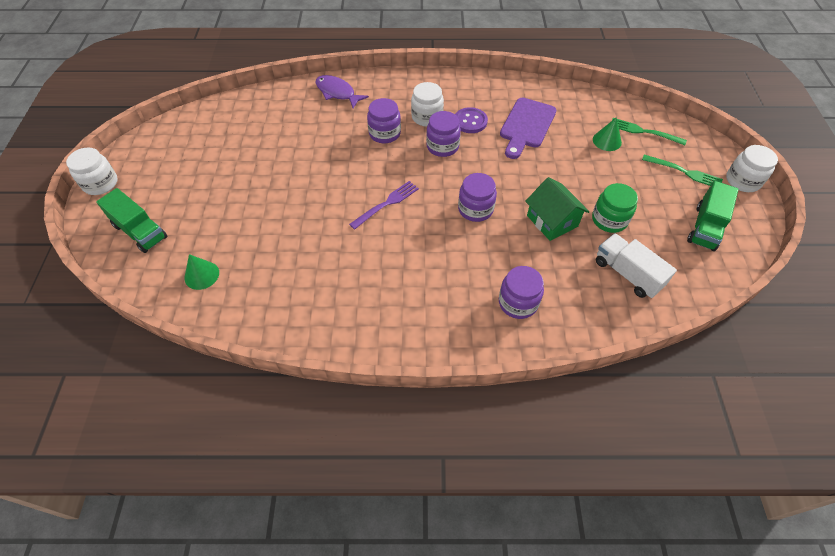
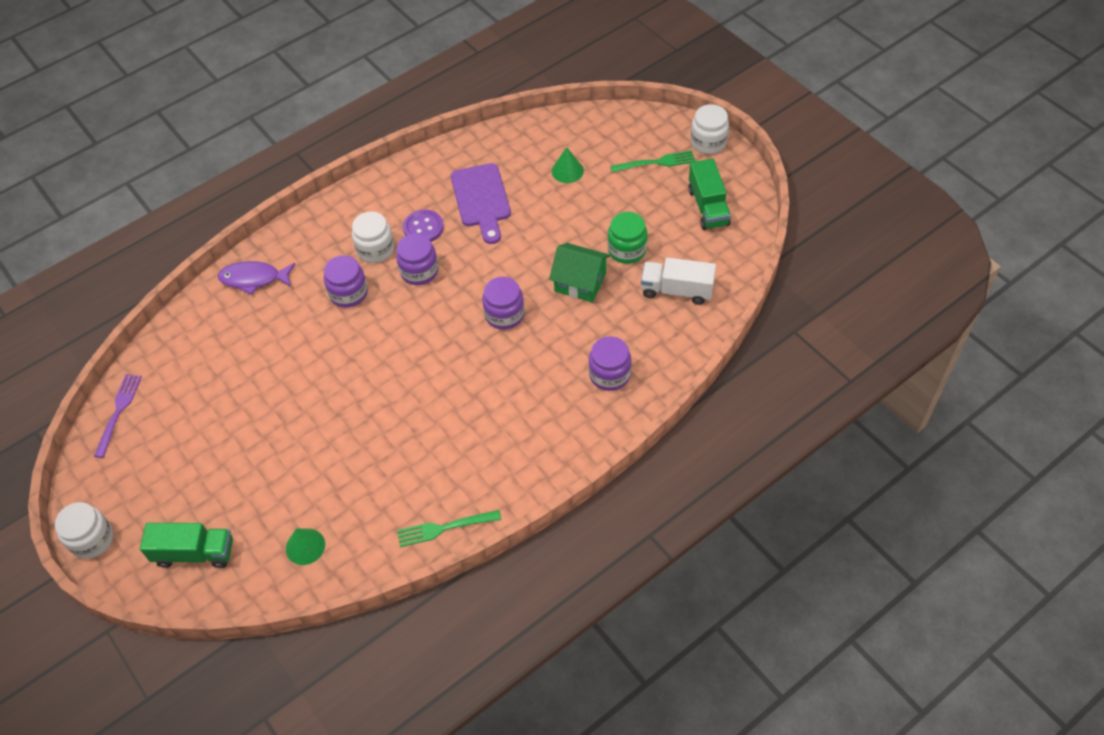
camera: 35 degrees left, 0 degrees up
(387, 203) = (417, 362): purple fork -> purple fork (118, 411)
(643, 131) = (592, 141): green fork -> green fork (444, 528)

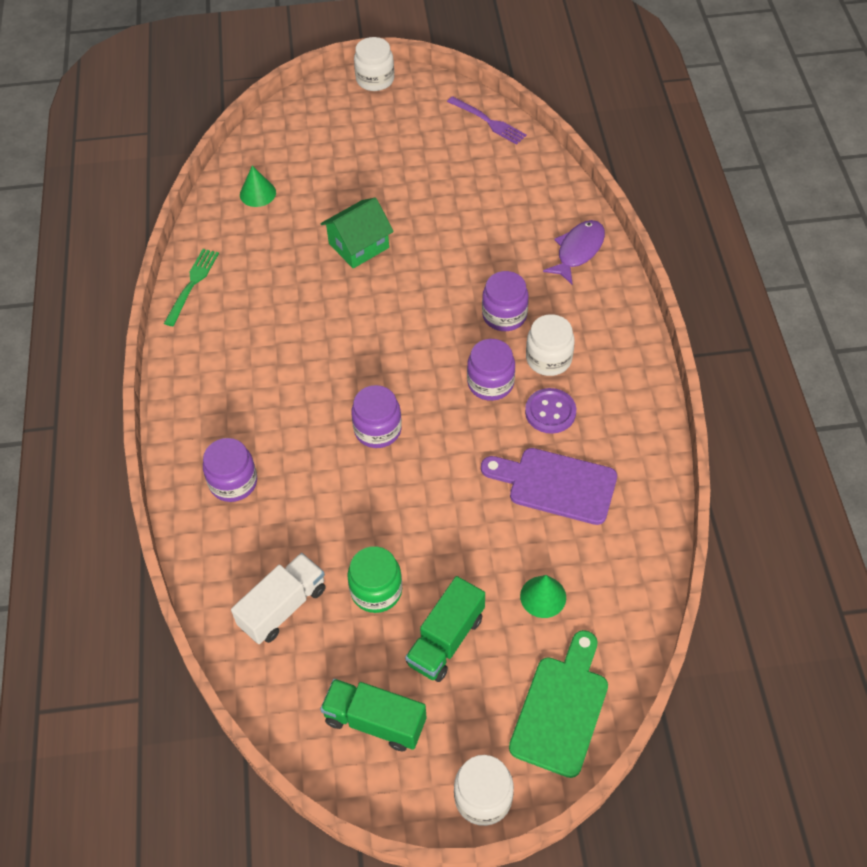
camera: 120 degrees right, 0 degrees up
(194, 553) = (311, 130): green truck -> green truck (446, 640)
(580, 282) = (367, 519): green house -> green house (359, 245)
(631, 133) = (561, 709): none -> green cutting board
(656, 162) = (489, 707): green fork -> none

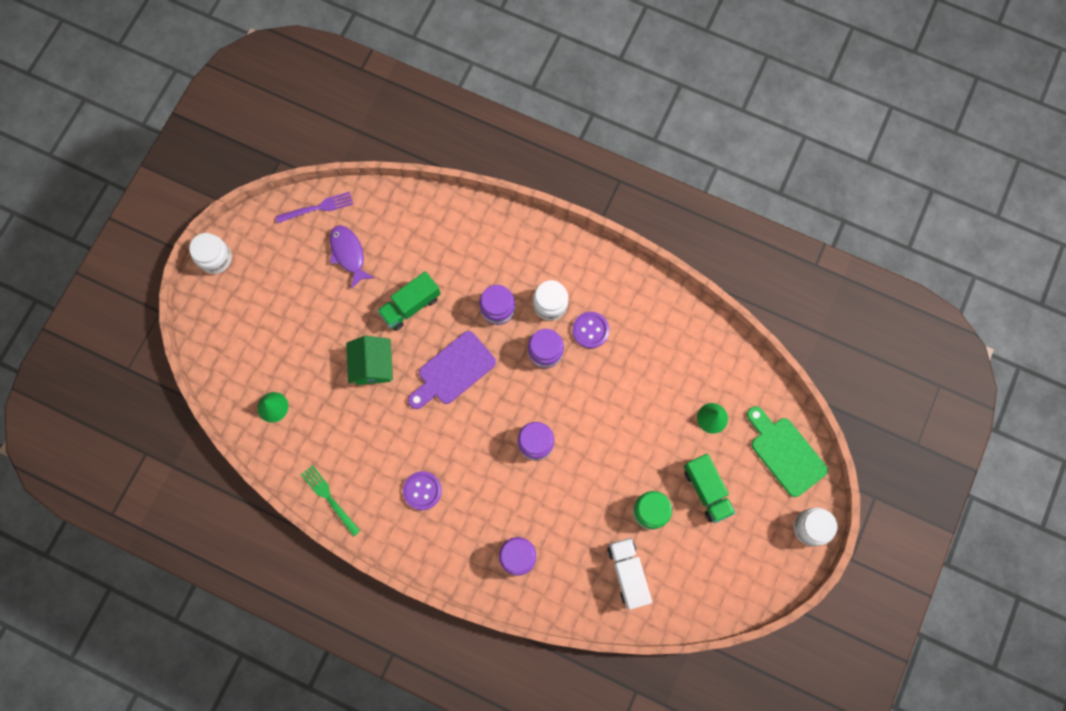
camera: 60 degrees left, 20 degrees up
(252, 356) = (422, 490): none -> purple button
(375, 721) = (733, 560): green truck -> green truck (410, 306)
(556, 485) = (643, 361): purple cutting board -> purple cutting board (453, 371)
(578, 251) = (476, 228): purple fish -> purple fish (348, 254)

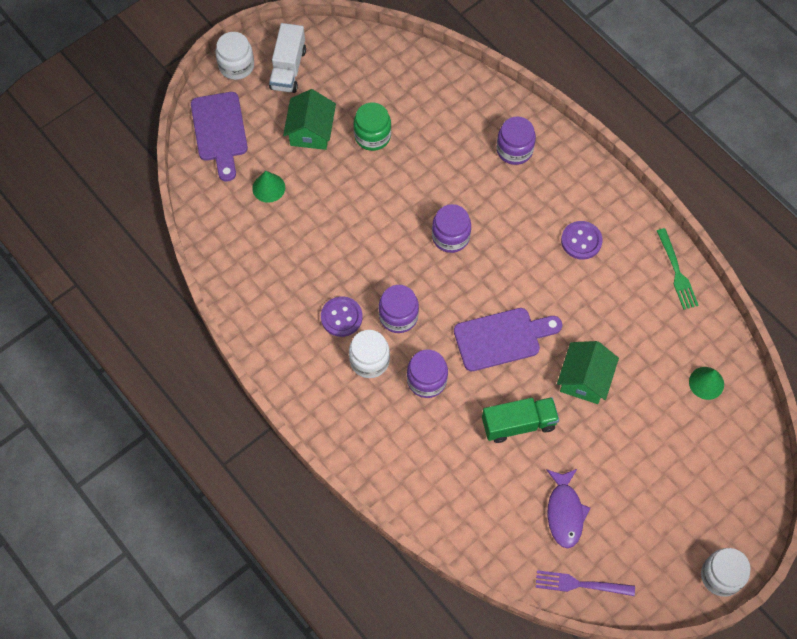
camera: 155 degrees left, 10 degrees down
(628, 573) = (420, 97): white truck -> white truck (288, 69)
(706, 490) = (311, 131): green truck -> green house
(785, 453) = (219, 131): green cutting board -> purple cutting board

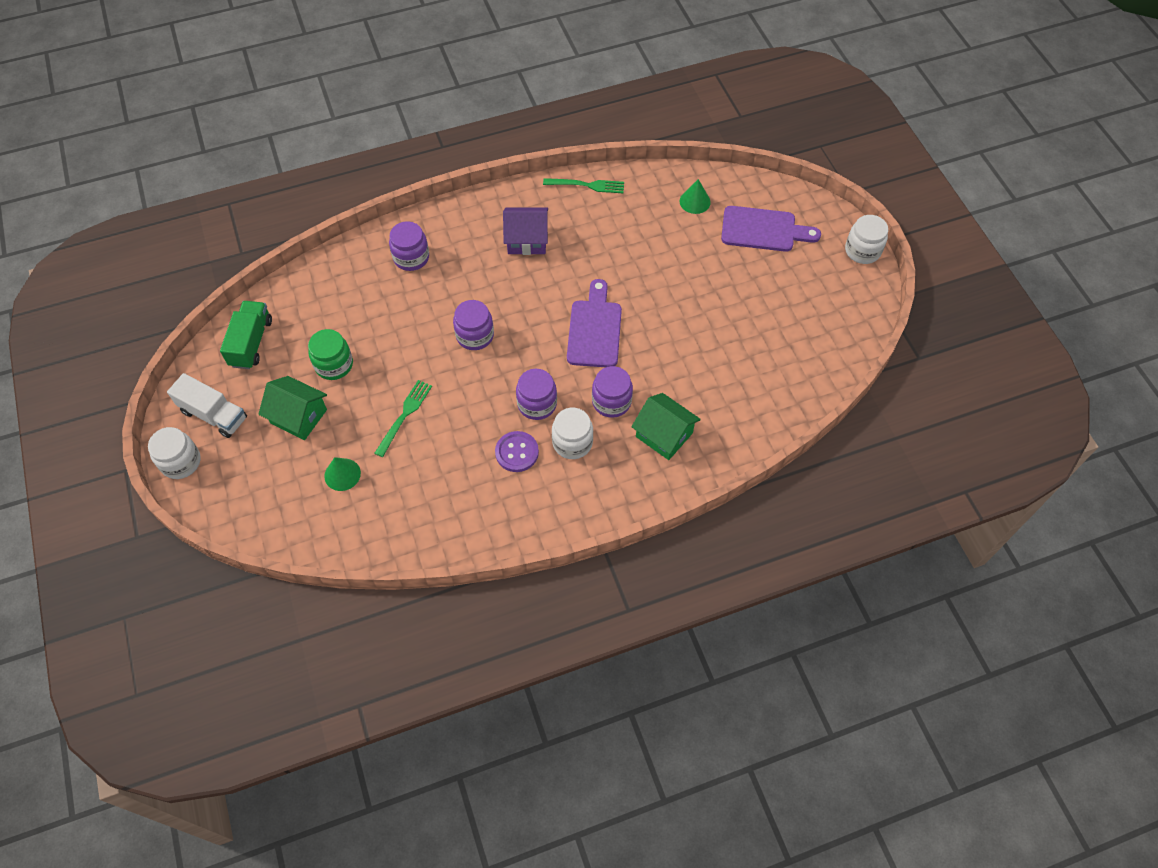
camera: 70 degrees left, 5 degrees down
(219, 131) = (250, 501): purple cutting board -> purple cutting board (763, 230)
(344, 212) = (404, 415): none -> green fork
(518, 424) = (681, 344): green truck -> green truck (251, 343)
(565, 512) = (775, 338): purple fish -> none
(580, 584) = (842, 349): purple fork -> none
(581, 241) = (527, 240): purple button -> purple house
(584, 379) = (659, 282): green house -> green house (664, 435)

